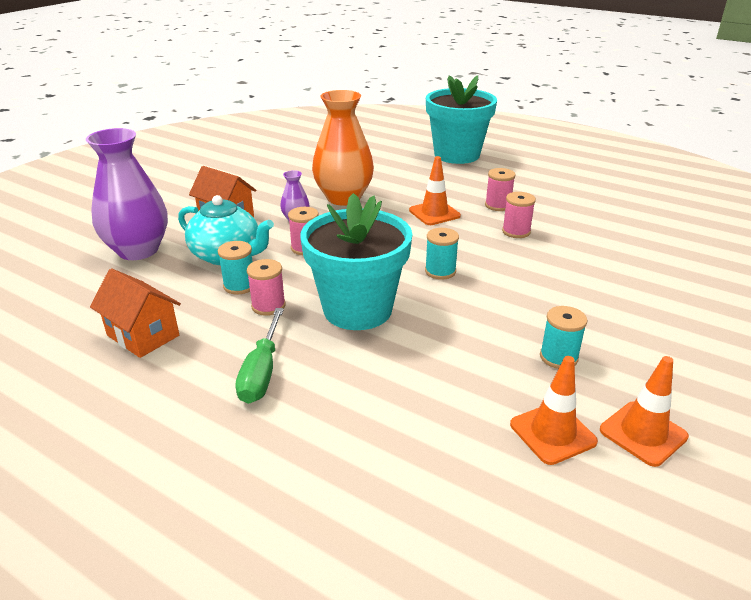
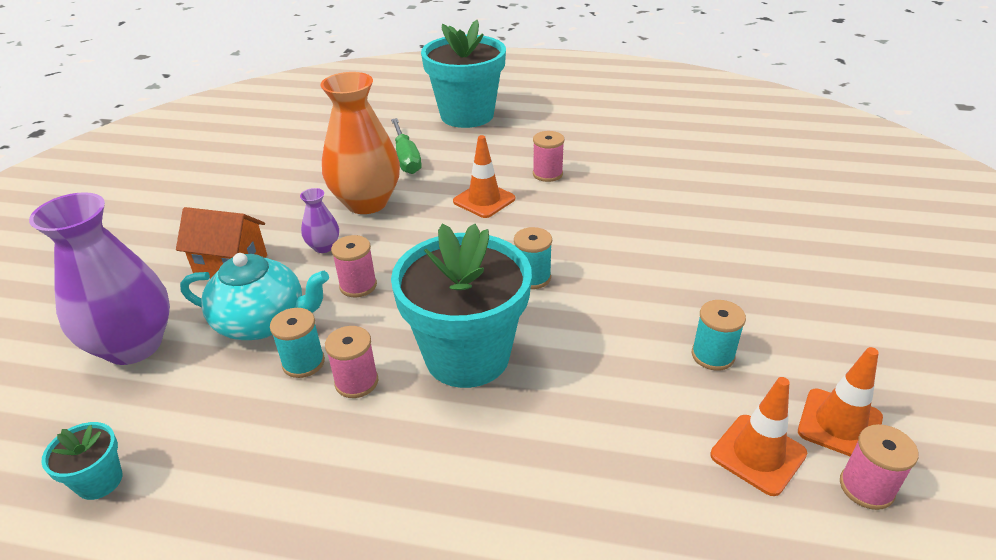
camera: 20 degrees left, 5 degrees up
(75, 319) = (99, 481): none -> turquoise flower pot
(143, 335) = (212, 476): orange house -> none
(262, 372) = (400, 481): green screwdriver -> green screwdriver (406, 158)
(516, 232) = (585, 204): pink spool -> pink spool (866, 487)

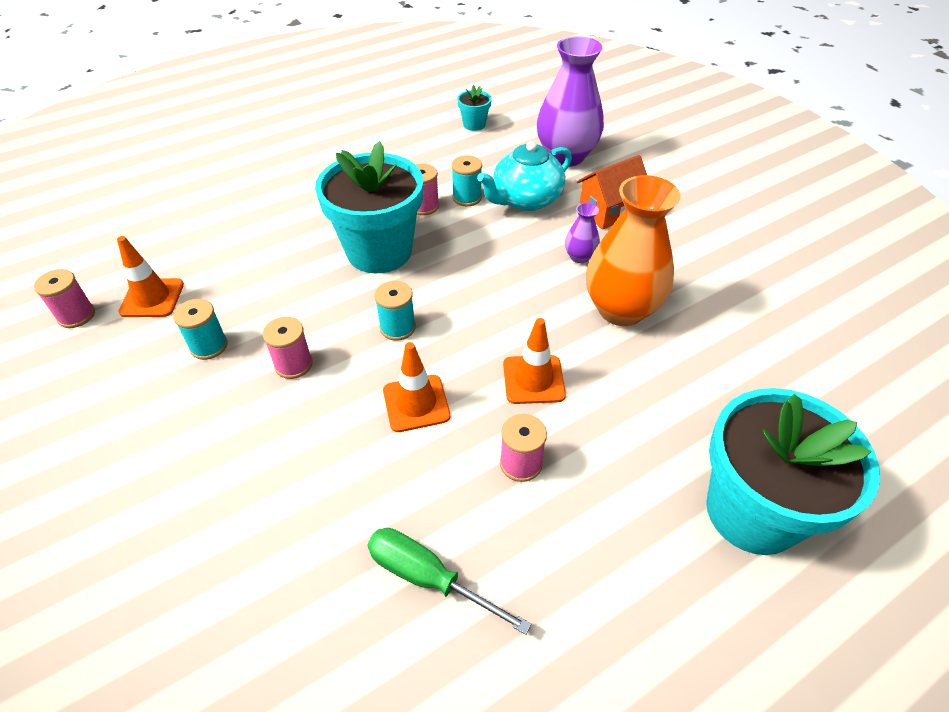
camera: 135 degrees right, 10 degrees up
(358, 285) = (509, 248): pink spool -> pink spool (293, 364)
(406, 158) = (682, 382): green screwdriver -> green screwdriver (428, 578)
(839, 424) = (97, 346): orange traffic cone -> orange traffic cone (416, 403)

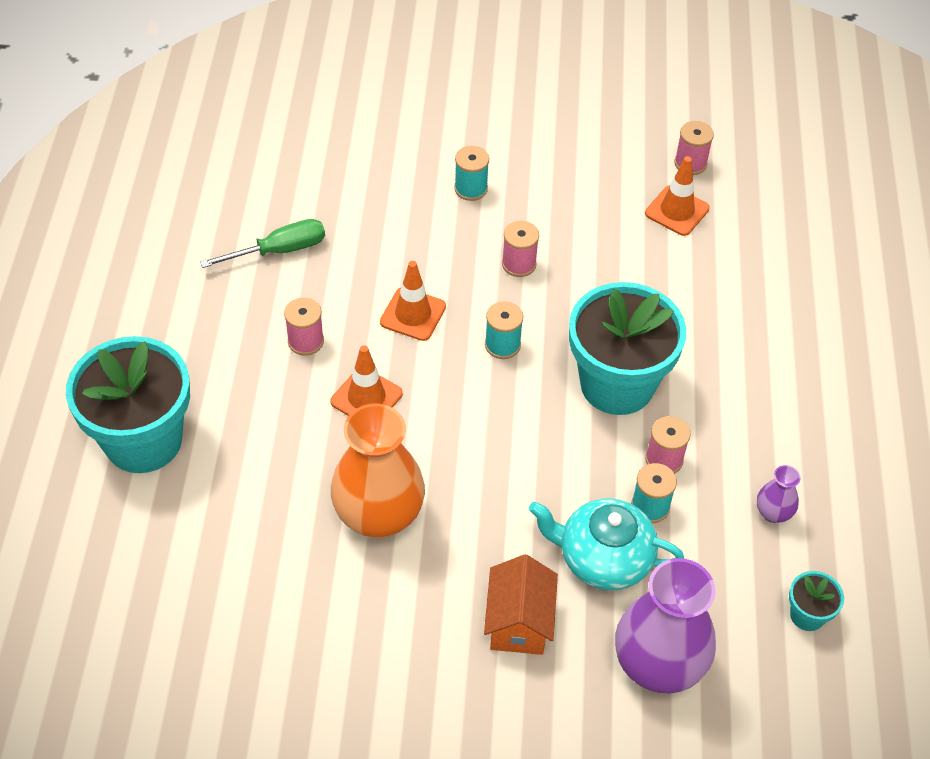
camera: 125 degrees right, 5 degrees up
(209, 346) = (584, 225): turquoise spool -> turquoise spool (471, 189)
(525, 200) = (603, 558): turquoise teapot -> turquoise teapot turned 75 degrees counterclockwise
(579, 257) = (473, 538): purple vase -> purple vase (773, 513)

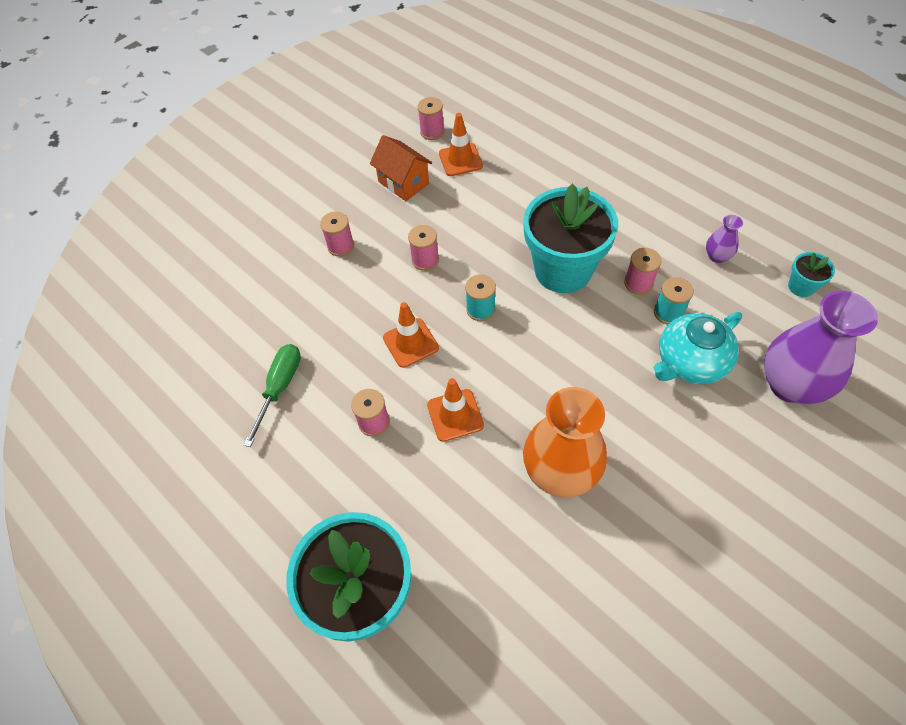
camera: 45 degrees left, 5 degrees up
(471, 189) = (341, 246): turquoise spool -> pink spool
(519, 622) = (708, 442): orange house -> orange house (403, 183)

